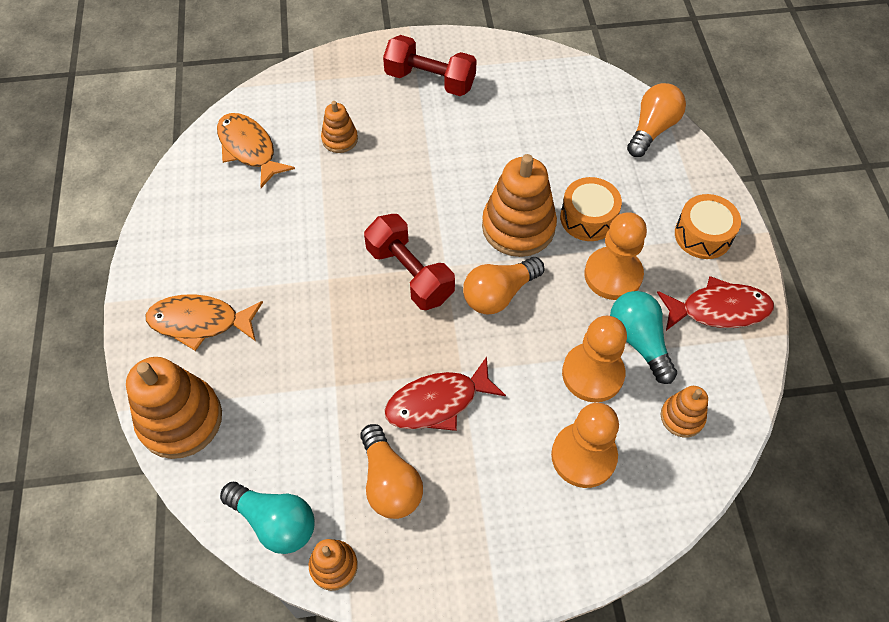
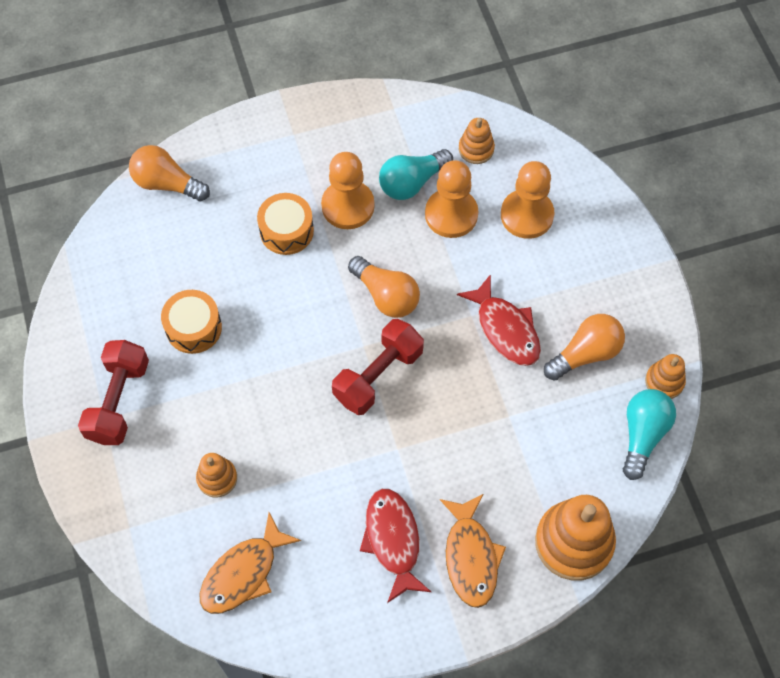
camera: 100 degrees left, 5 degrees up
(518, 227) = (307, 289): orange stacking toy -> none
(703, 235) = (291, 138): orange drum -> orange drum (193, 328)
(719, 309) = (368, 125): red fish -> red fish (393, 540)

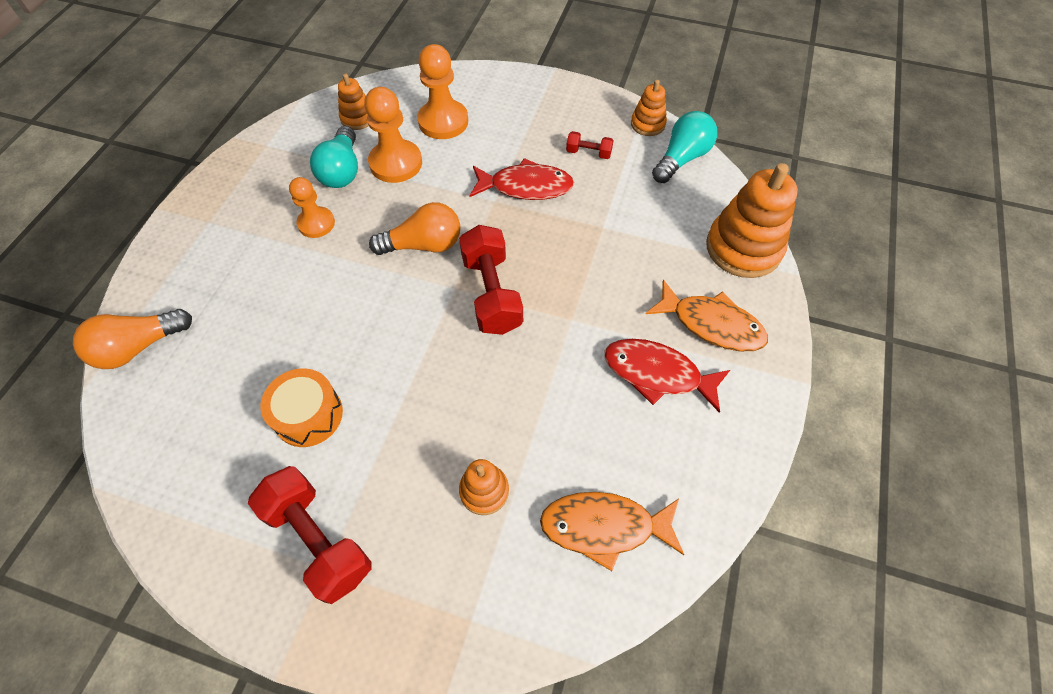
camera: 55 degrees left, 5 degrees down
(244, 573) = (604, 527): orange fish -> orange fish turned 105 degrees clockwise
(286, 231) = (291, 280): orange drum -> none
(348, 206) = (316, 223): orange pawn -> orange pawn, size x0.65
(585, 354) = (588, 153): orange light bulb -> red dumbbell
(642, 435) = (681, 159): turquoise light bulb -> turquoise light bulb turned 75 degrees clockwise

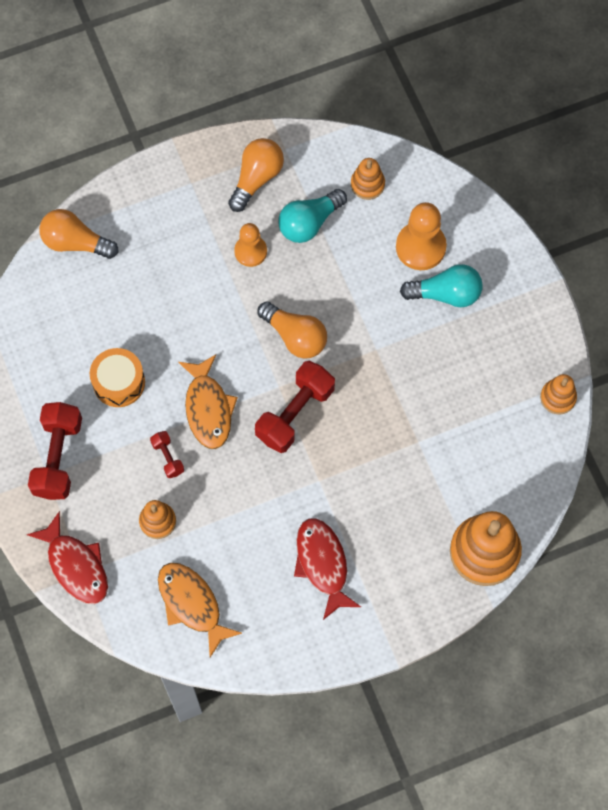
camera: 50 degrees right, 10 degrees up
(264, 178) = (256, 179): none -> orange light bulb
(396, 163) = (349, 252): orange pawn -> none
(526, 187) = (409, 360): red fish -> red fish (76, 565)
(588, 153) = (484, 377): red dumbbell -> red dumbbell (167, 457)
(681, 159) = (540, 449): turquoise light bulb -> turquoise light bulb (445, 294)
(711, 324) = (393, 573): orange fish -> orange fish (208, 408)

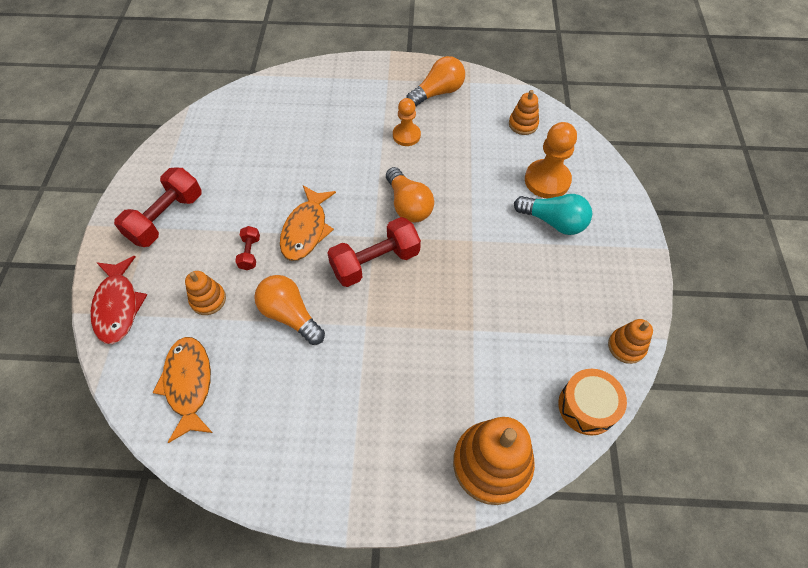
camera: 25 degrees right, 10 degrees down
(75, 243) = (281, 86): orange light bulb -> orange light bulb (290, 315)
(119, 382) = (249, 184): orange drum -> orange drum (587, 406)
(309, 223) = (463, 133): turquoise light bulb -> none
(322, 564) = (327, 402): red fish -> none

